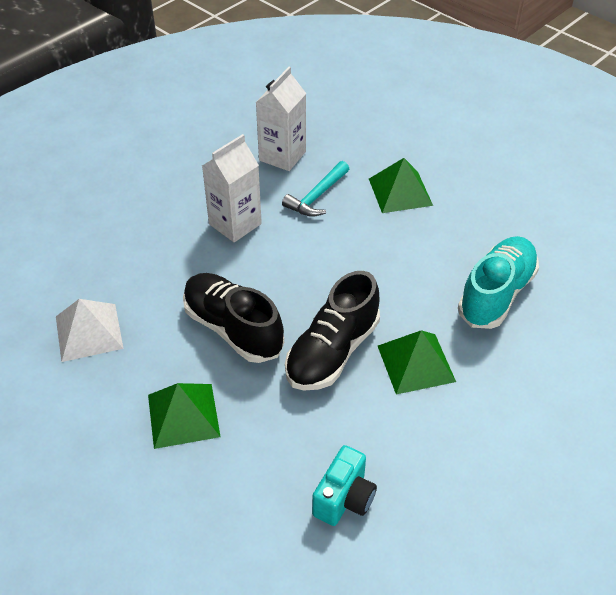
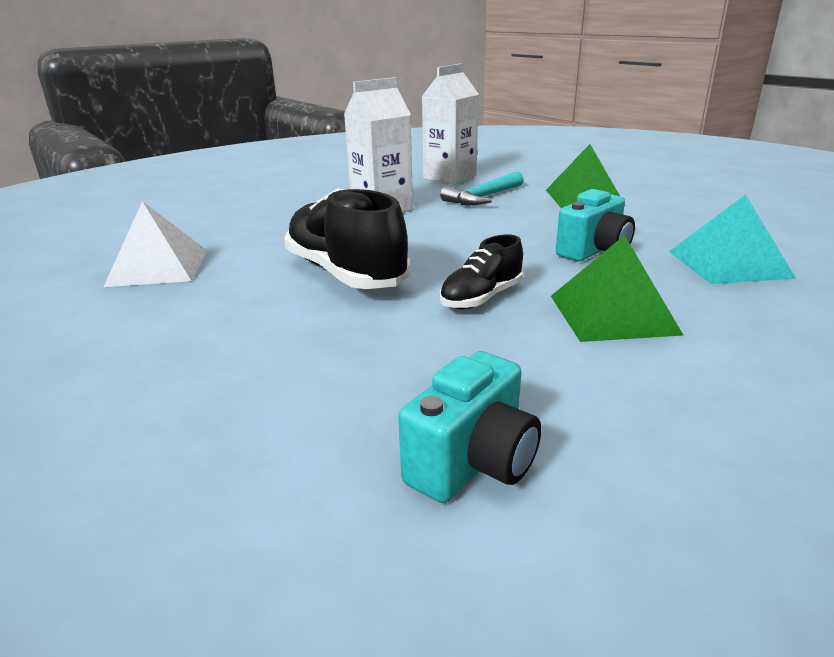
camera: 10 degrees right, 20 degrees down
(183, 415) = (232, 341): green pyramid -> none
(332, 352) = (481, 298): black shoe -> black shoe, size x0.55
(406, 283) = (594, 251): none -> turquoise camera
(496, 294) = (728, 264): turquoise shoe -> turquoise pyramid

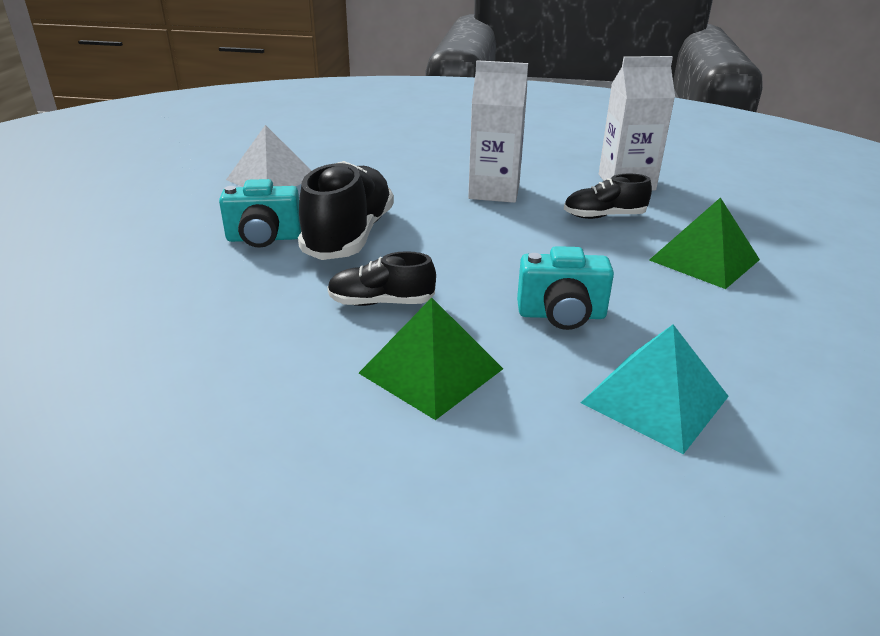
camera: 45 degrees right, 5 degrees up
(473, 463) = (141, 393): turquoise camera -> turquoise camera (264, 238)
(483, 197) = (604, 216): turquoise hammer -> black shoe

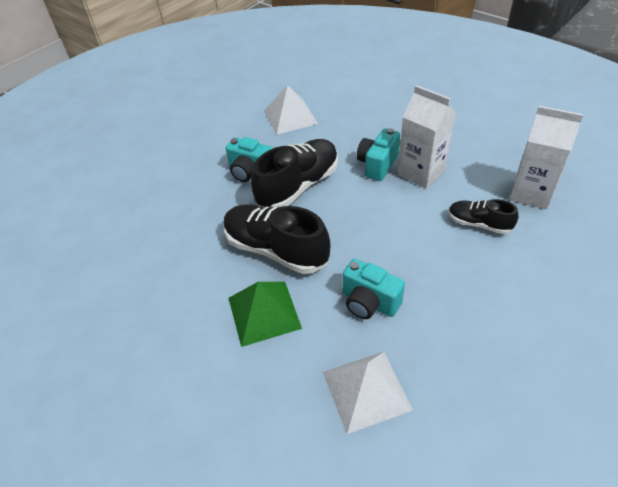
camera: 35 degrees right, 15 degrees up
(381, 302) = (276, 250): black shoe -> black shoe, size x1.81
(435, 196) = (377, 165): none -> turquoise camera
(654, 399) = (366, 390): turquoise pyramid -> white pyramid
(704, 259) = (513, 293): green pyramid -> none

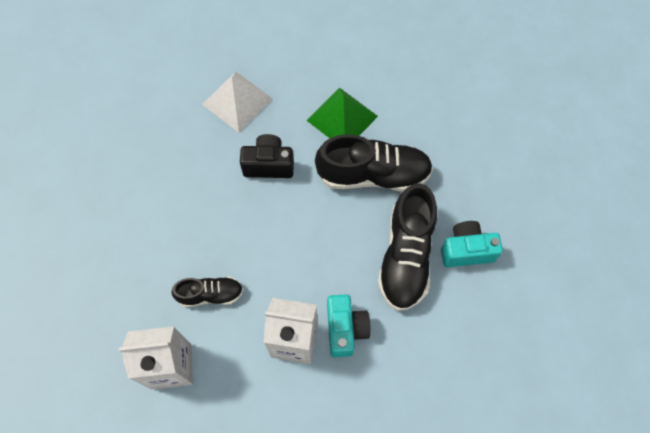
camera: 145 degrees right, 20 degrees up
(290, 117) = (494, 363): white pyramid -> none
(369, 302) = (268, 165): turquoise camera -> black camera

